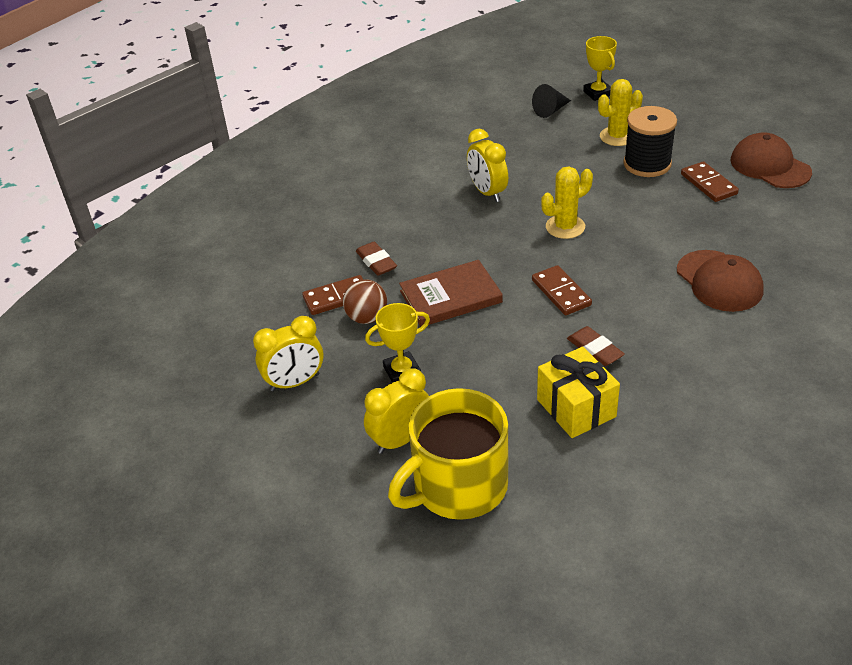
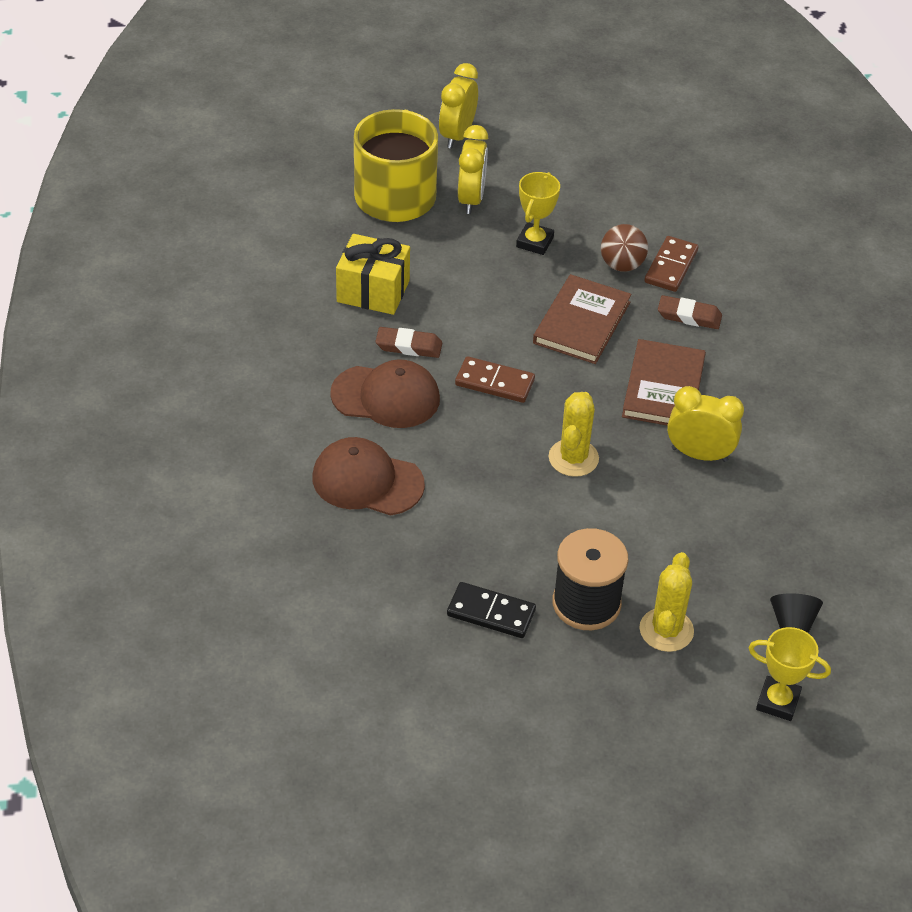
camera: 130 degrees right, 5 degrees up
(295, 382) = (599, 190): yellow clock -> yellow clock (457, 135)
(456, 233) = (663, 388): none -> brown book
(708, 184) = (491, 613): brown domino -> black domino
(770, 166) = (449, 690): brown cap -> brown cap (386, 396)

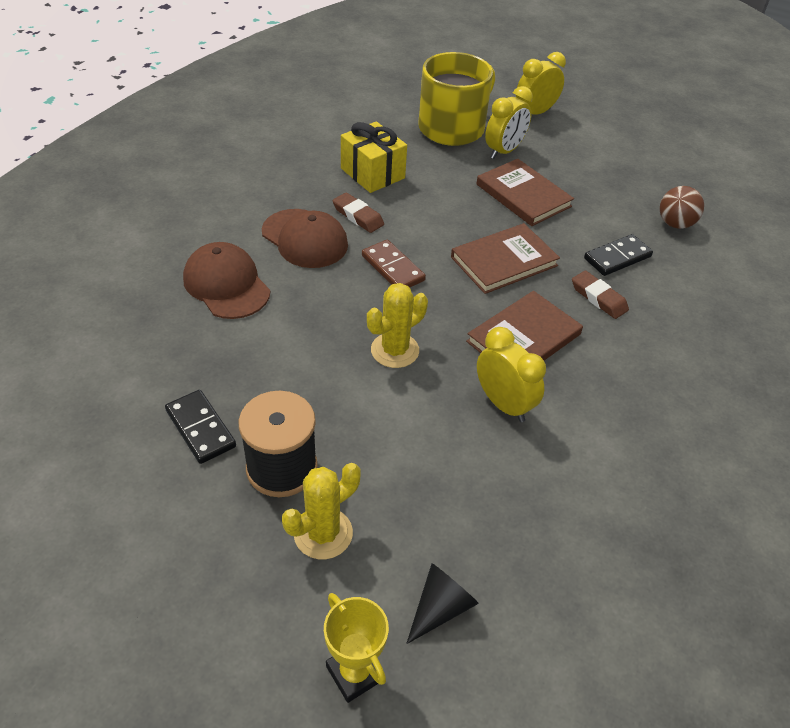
camera: 35 degrees right, 0 degrees up
(535, 242) = (523, 195): yellow trophy -> brown book
(622, 265) = (577, 239): brown ball -> brown ball (675, 224)
(670, 266) = (617, 257): brown domino -> black domino

